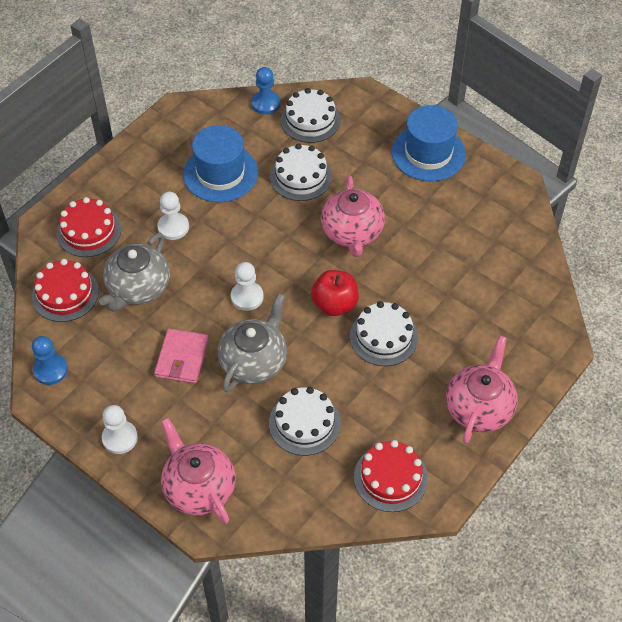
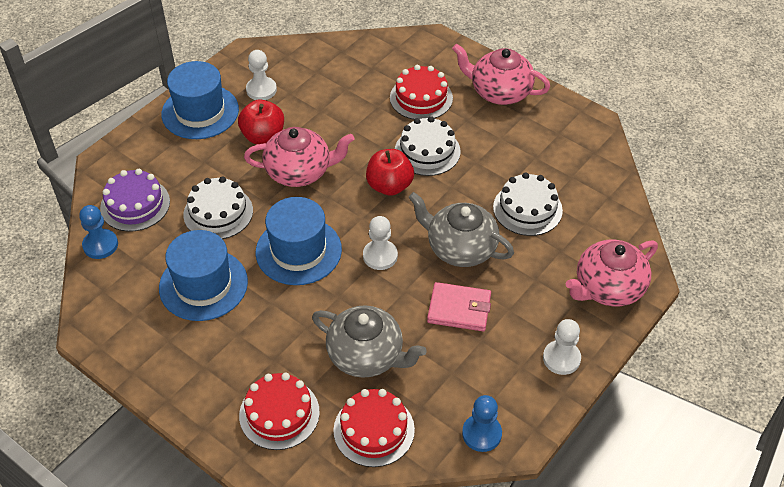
camera: 90 degrees left, 5 degrees down
(173, 227) = (280, 326): white pawn -> white pawn (261, 90)
(255, 236) = (298, 251): none -> blue hat
(310, 120) = (135, 204): white cake -> purple cake
(390, 477) = (576, 150): red cake -> red cake (421, 98)
(398, 202) = (263, 136): none -> red apple

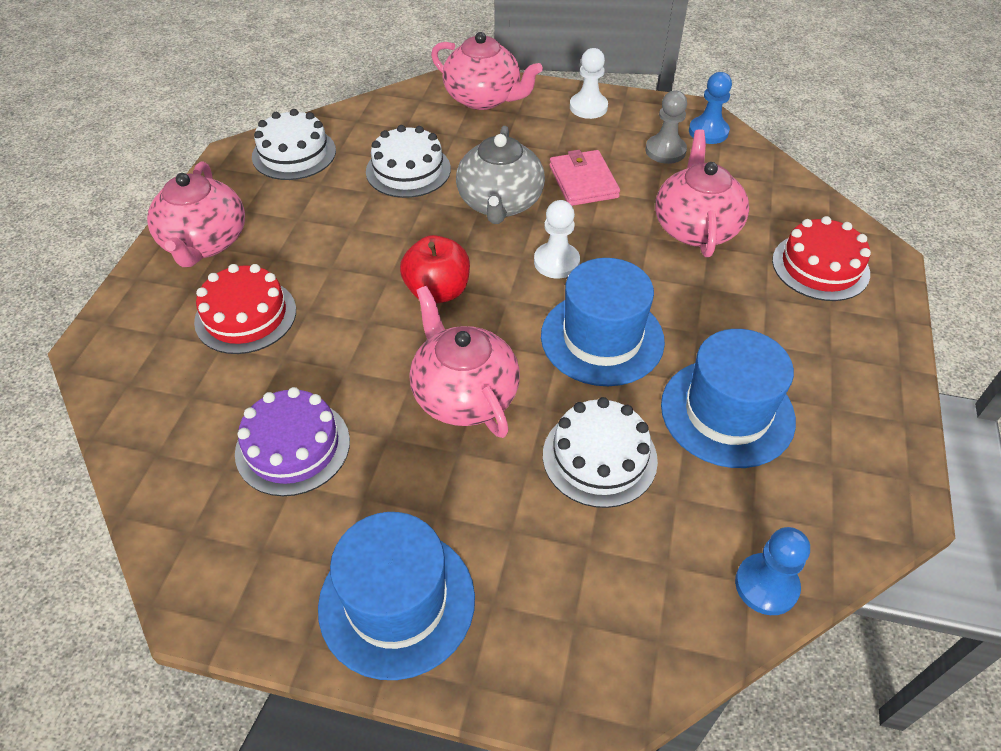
camera: 115 degrees left, 0 degrees up
(135, 204) = (659, 583): purple cake -> purple cake (293, 446)
(261, 90) = (300, 529): white pawn -> none
(263, 136) = (413, 473): red apple -> none
(366, 355) = (695, 228): grey teapot -> pink teapot
(374, 430) = (770, 195): red cake -> none
(427, 151) = (354, 276): white cake -> white cake (294, 153)
(470, 385) = (665, 151): none -> grey pawn

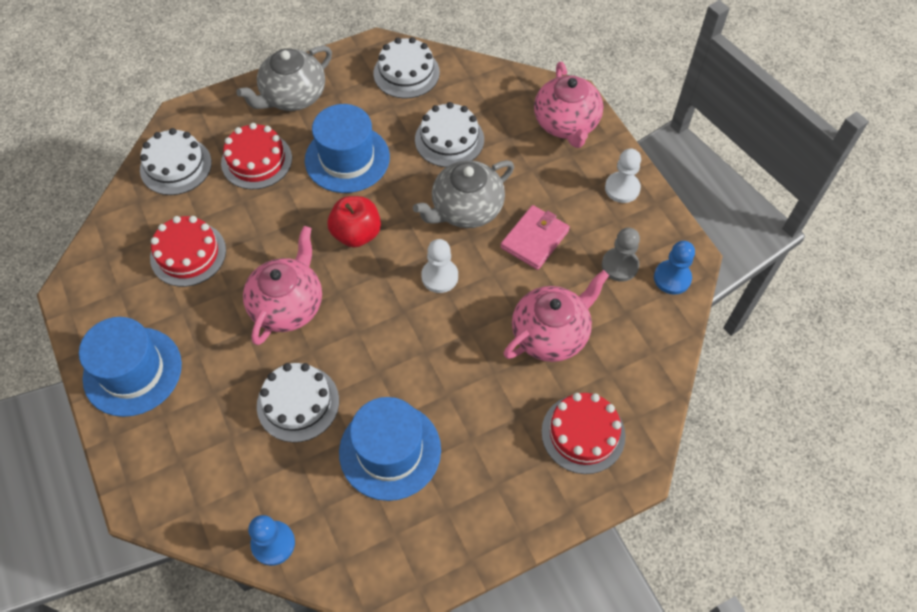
camera: 50 degrees right, 10 degrees up
(156, 389) = (176, 166): none -> white cake
(205, 242) = (293, 96): pink teapot -> grey teapot
(293, 446) = (188, 254): purple cake -> red cake
(602, 338) = (394, 345): blue hat -> blue hat (347, 158)

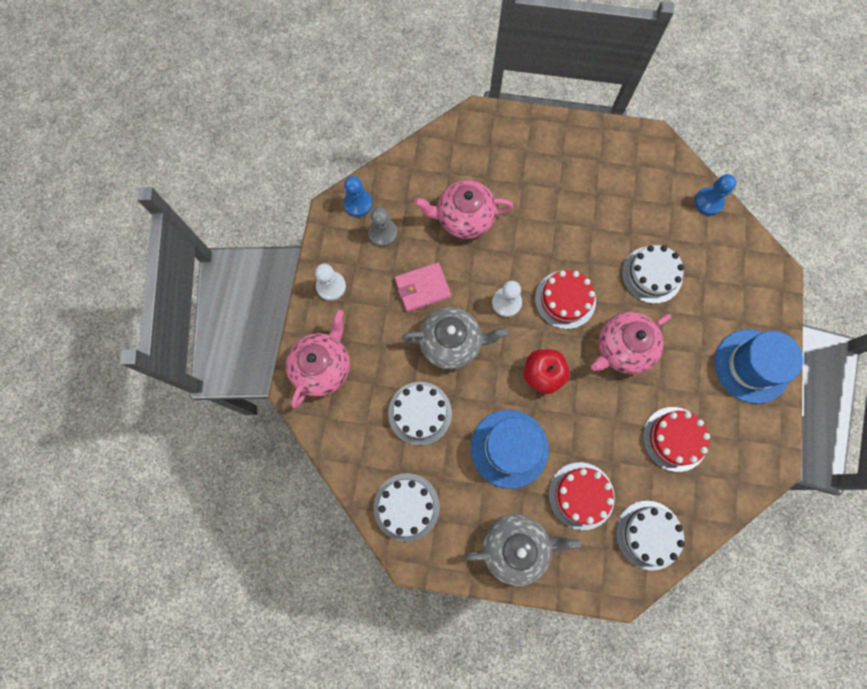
camera: 145 degrees left, 15 degrees up
(390, 451) = (611, 211): blue hat -> none
(583, 433) = (492, 151): red cake -> red cake (565, 299)

